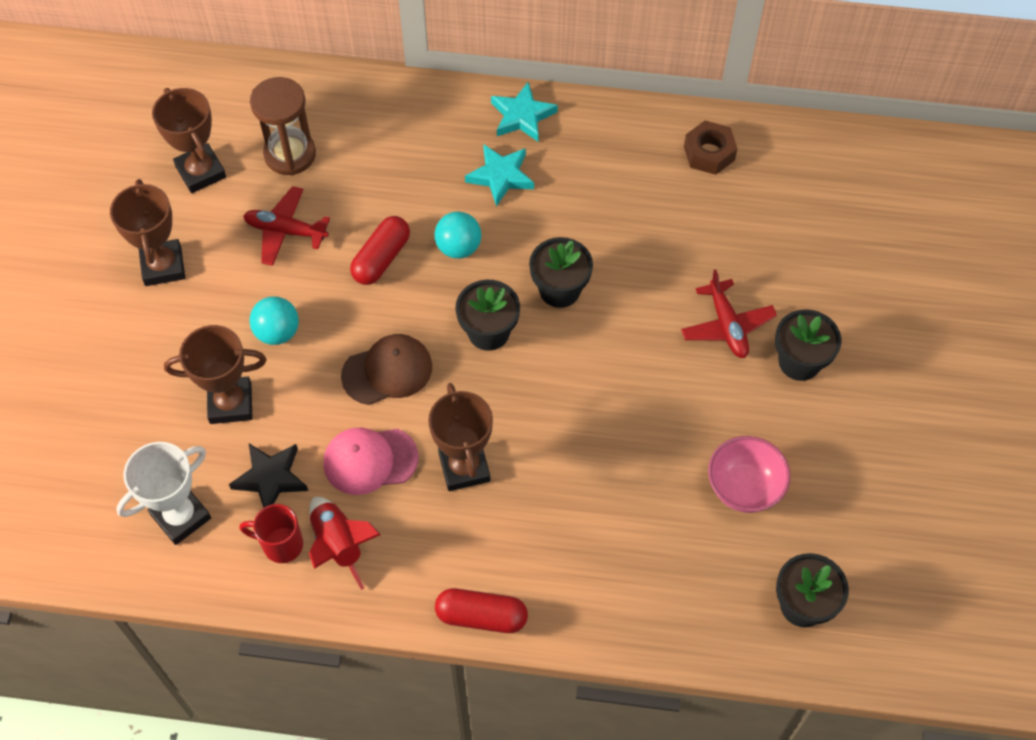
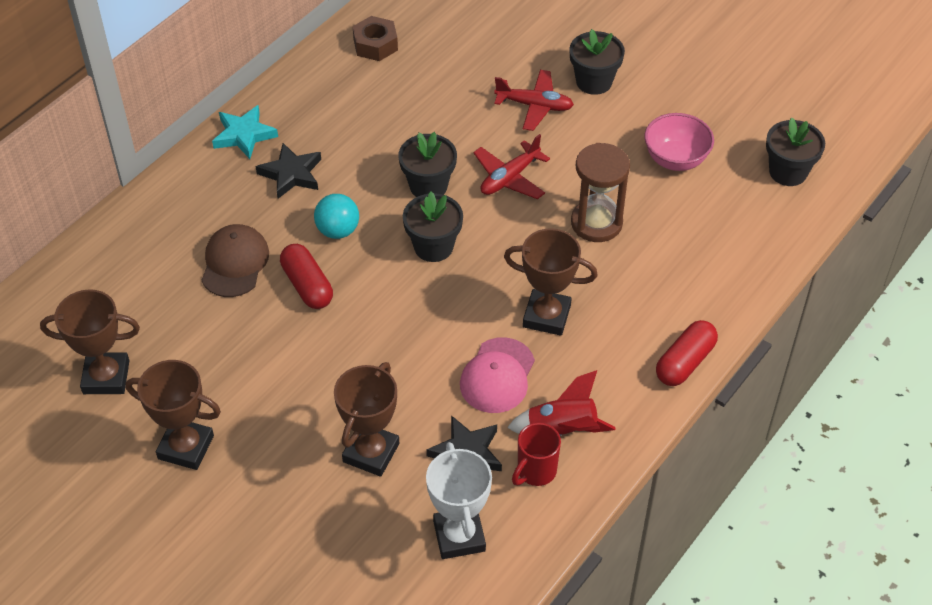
camera: 60 degrees left, 10 degrees down
(277, 332) = (324, 389): turquoise ball -> none
(285, 231) = (224, 340): red plane -> red plane (509, 178)
(290, 154) = (145, 304): brown hourglass -> brown hourglass (596, 223)
(387, 371) = (421, 328): brown cap -> brown cap (234, 263)
(501, 176) = (291, 174): turquoise star -> black star

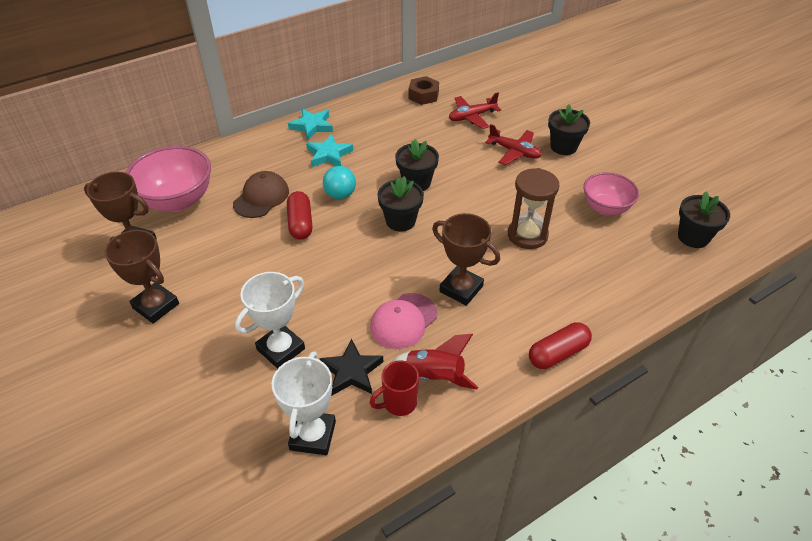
camera: 20 degrees right, 5 degrees down
(122, 299) = (177, 201): none -> pink bowl
(291, 174) = (329, 154): black star -> turquoise star
(371, 453) = (281, 349): brown trophy -> white trophy
(509, 178) = (476, 191): red plane -> red plane (472, 117)

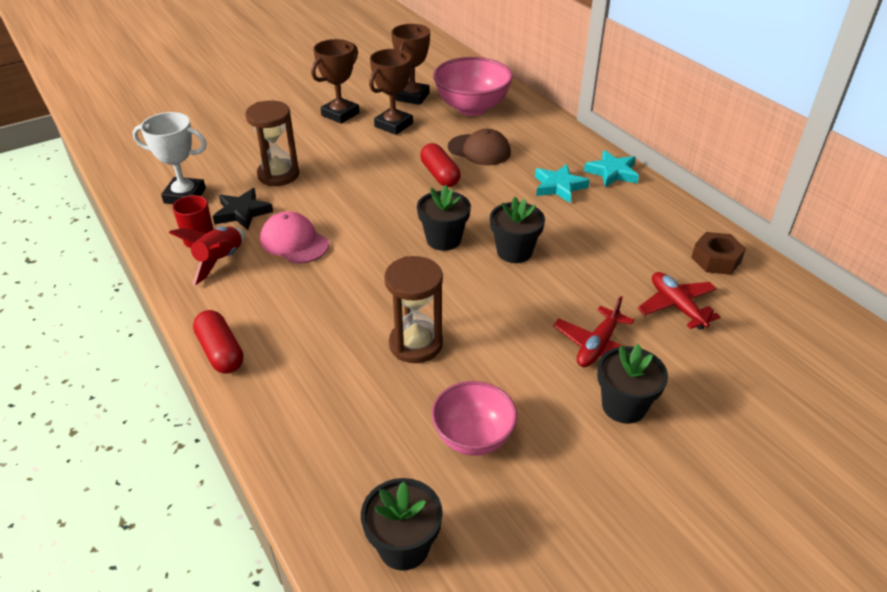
camera: 90 degrees right, 5 degrees down
(281, 349) = (278, 175): white trophy -> brown hourglass
(300, 223) = (440, 175): red capsule -> red capsule turned 75 degrees clockwise
(340, 195) = (487, 197): turquoise ball -> none
(461, 289) = (331, 282): brown trophy -> brown trophy (393, 125)

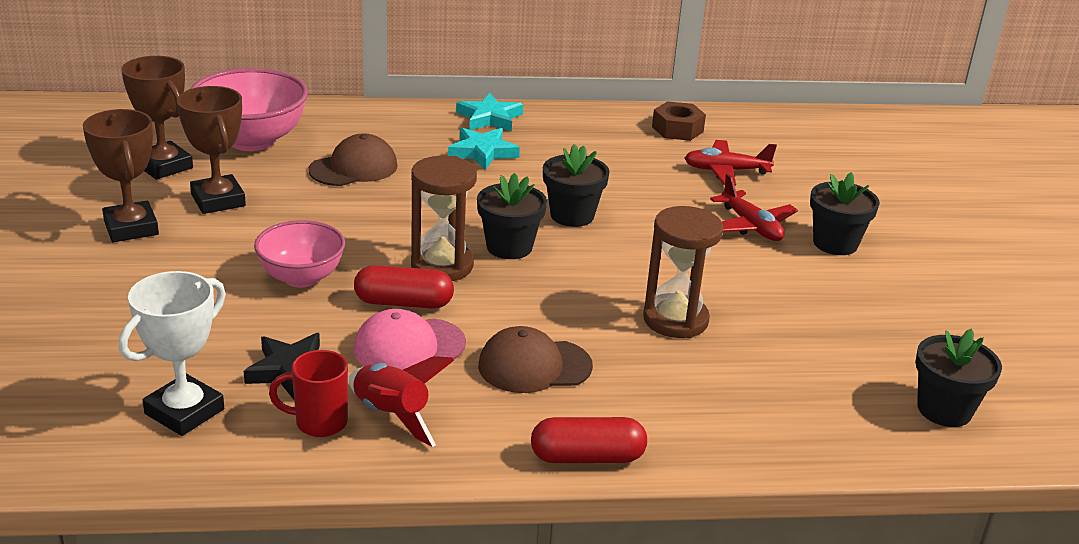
camera: 65 degrees left, 10 degrees down
(278, 175) = (230, 318): brown hourglass -> brown hourglass (442, 265)
(308, 297) = (534, 366): none -> brown cap
(440, 175) = (376, 208): red capsule -> red capsule (403, 303)
(473, 437) = (830, 330): pink bowl -> pink bowl (301, 278)

